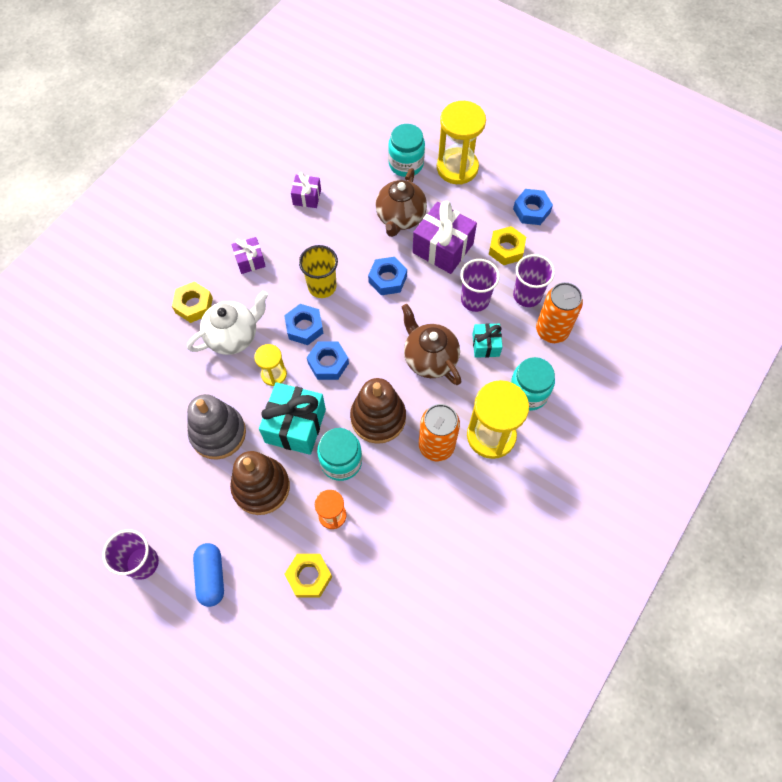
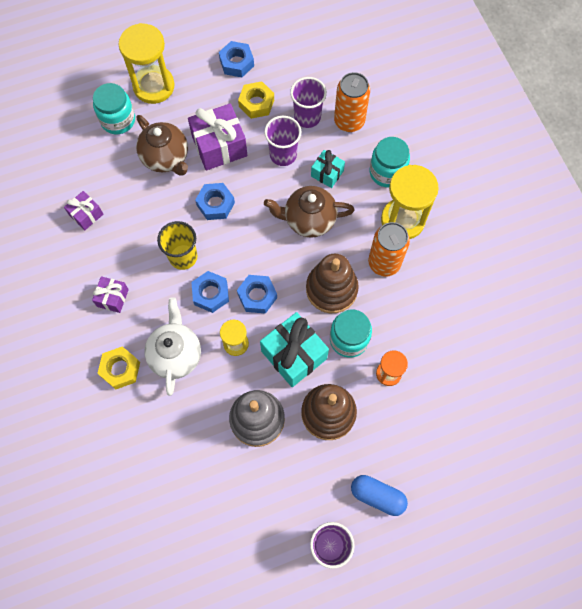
camera: 55 degrees left, 5 degrees up
(309, 576) = (426, 421): yellow nut -> none

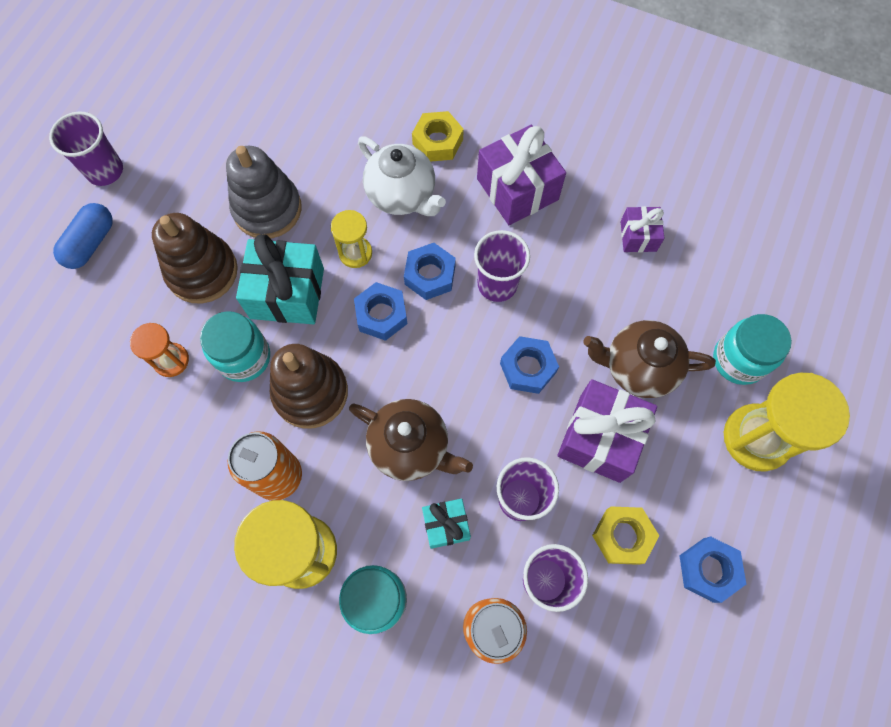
camera: 135 degrees right, 0 degrees up
(112, 298) = (517, 189): purple gift -> purple gift, size x1.82
(183, 257) = (497, 284): yellow cup -> purple cup
(309, 220) = (410, 447): brown teapot -> brown teapot turned 75 degrees clockwise
(377, 496) = (91, 243): blue capsule -> blue capsule turned 45 degrees counterclockwise

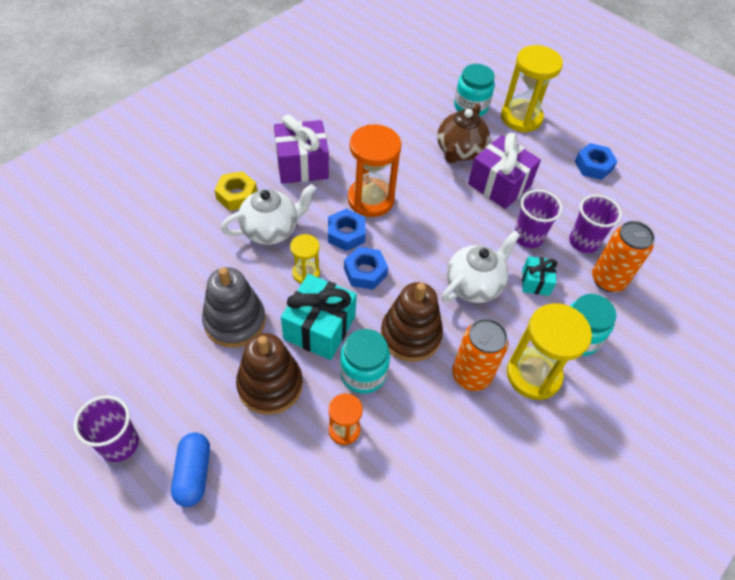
camera: 75 degrees left, 15 degrees down
(91, 243) = (193, 474): blue capsule -> blue capsule turned 45 degrees clockwise
(410, 447) = (474, 285): brown teapot -> white teapot
(497, 284) = (370, 199): purple cup -> orange hourglass
(528, 368) = (439, 203): blue nut -> none
(622, 536) = (565, 196): yellow nut -> none
(638, 236) = (368, 119): purple gift -> none

